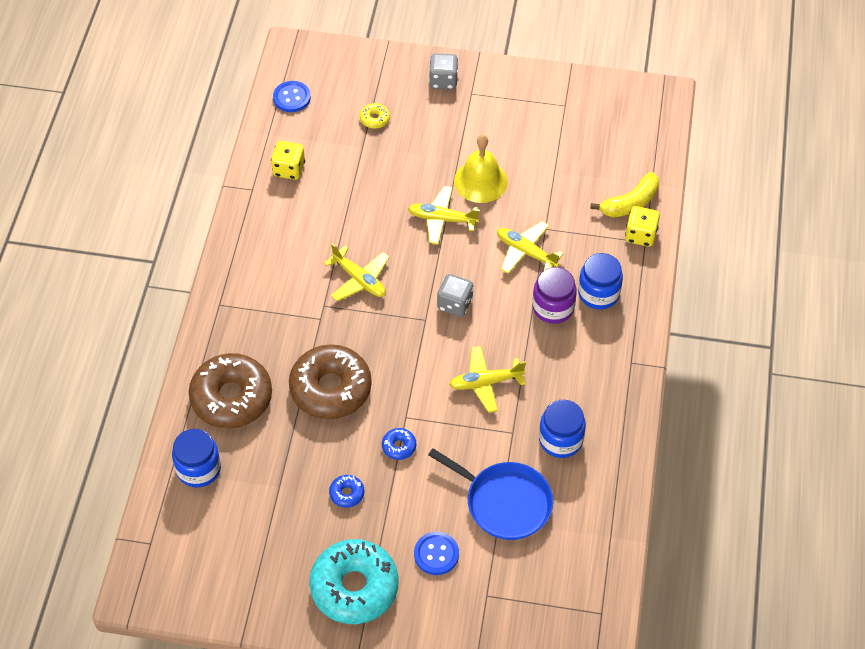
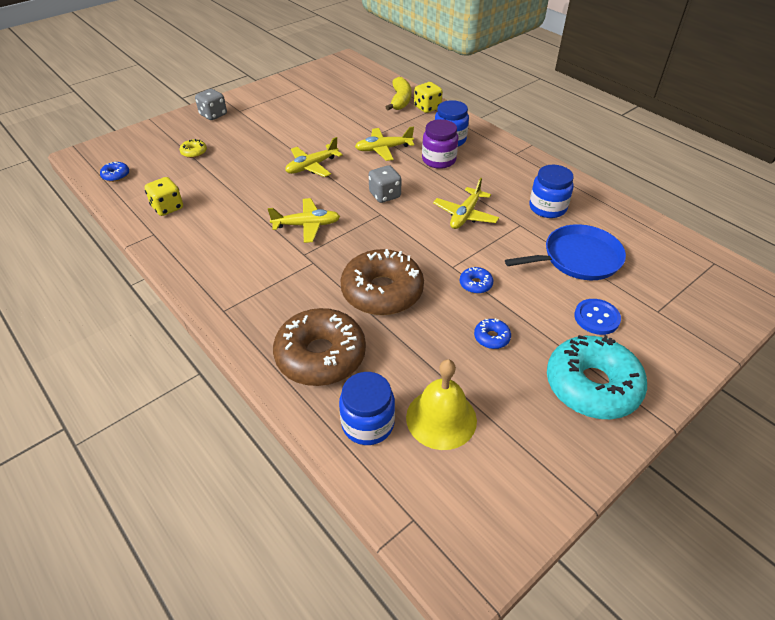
camera: 50 degrees left, 10 degrees down
(292, 98) = (116, 175): blue button -> blue donut
(480, 181) = (306, 138): yellow bell -> yellow bell (441, 418)

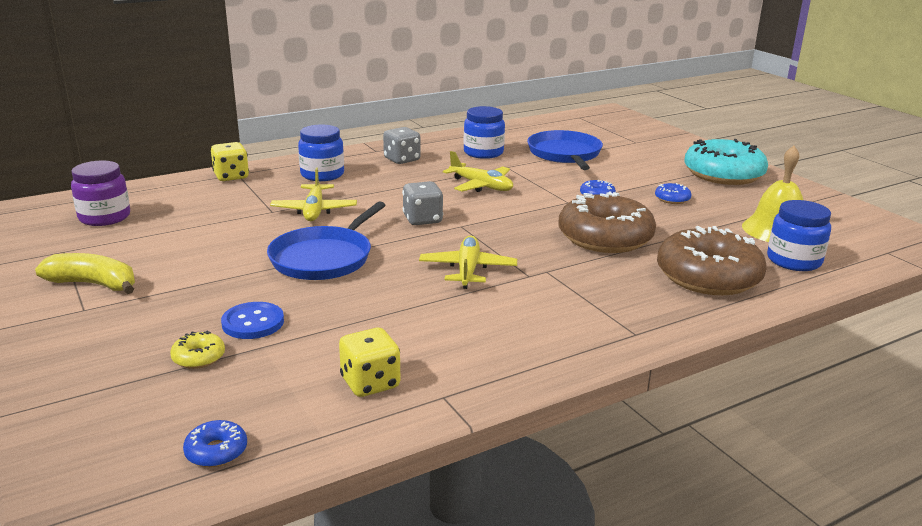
camera: 80 degrees left, 20 degrees down
(213, 115) = (70, 336): grey dice -> grey dice (402, 160)
(312, 166) = (324, 258): yellow plane -> blue pan
(400, 100) = (193, 189): yellow banana -> yellow banana (94, 284)
(439, 160) = (363, 185): purple jar -> purple jar (104, 217)
(596, 318) = (644, 160): blue button -> blue button (253, 323)

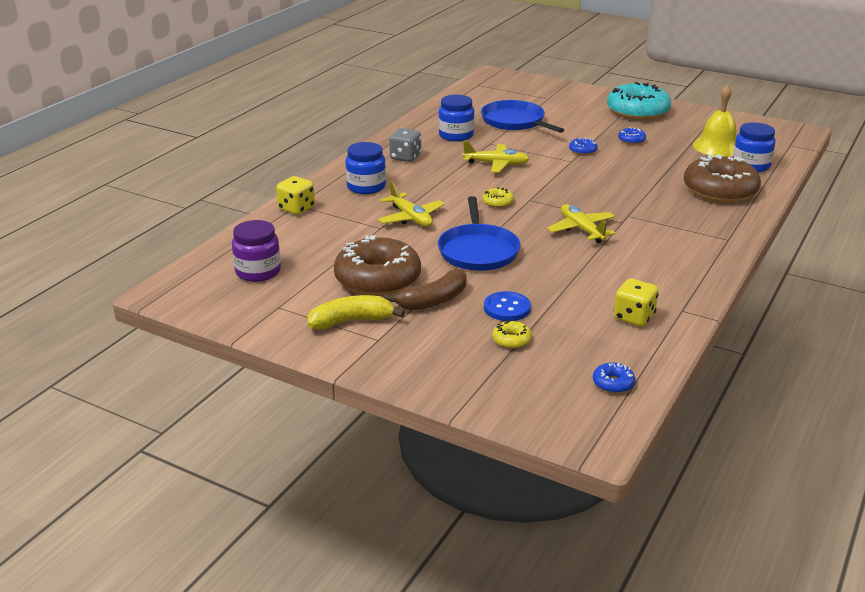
camera: 30 degrees left, 5 degrees up
(198, 291) = (433, 300): none -> brown banana
(422, 219) = (497, 202): grey dice -> yellow donut
(605, 237) = (630, 181): brown donut -> brown donut (378, 279)

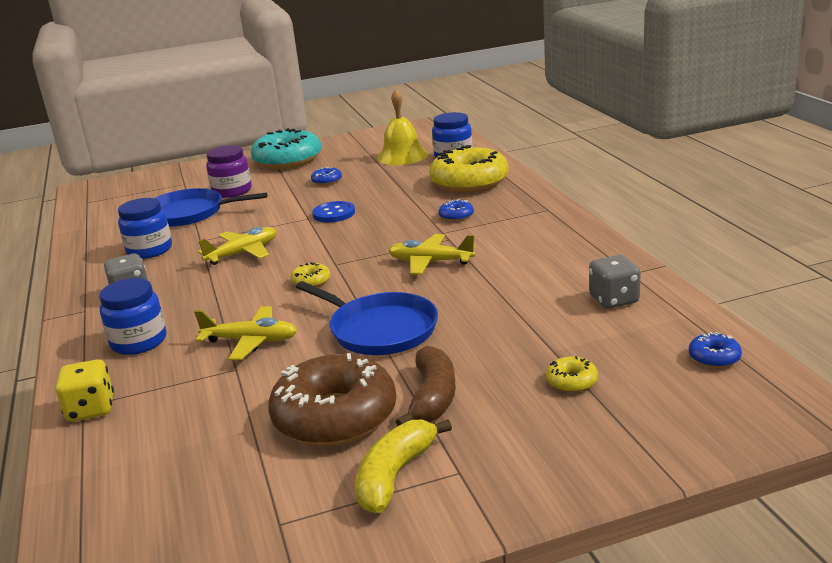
camera: 45 degrees left, 5 degrees down
(258, 272) = (174, 505): purple jar -> purple jar (232, 191)
(507, 308) = (509, 358): blue button -> blue button (334, 213)
(582, 151) = (301, 206): blue donut -> blue donut (456, 216)
(634, 317) = (614, 300): yellow dice -> grey dice
(720, 190) = (469, 182): brown donut -> yellow donut

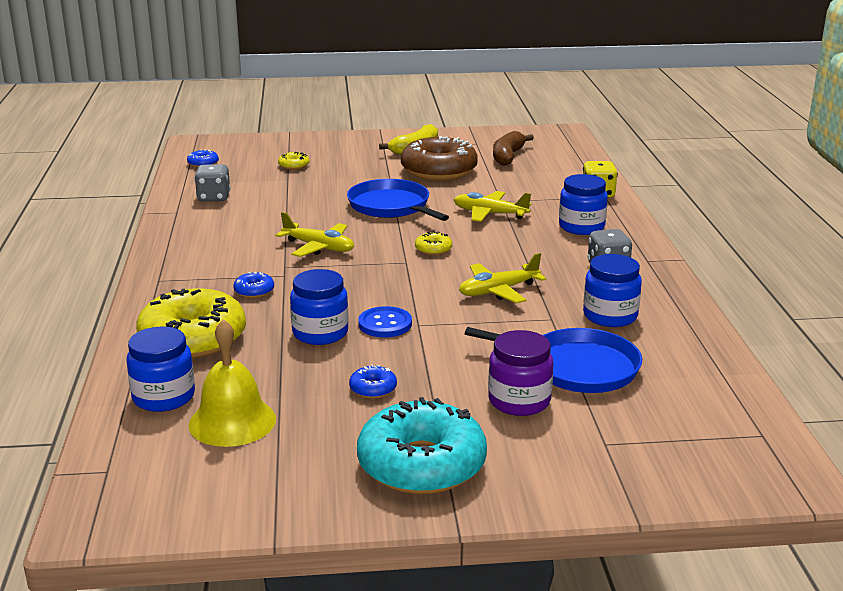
camera: 170 degrees left, 0 degrees up
(380, 200) = (320, 333): none -> blue jar
(433, 397) = (378, 170): brown banana -> brown banana (508, 156)

